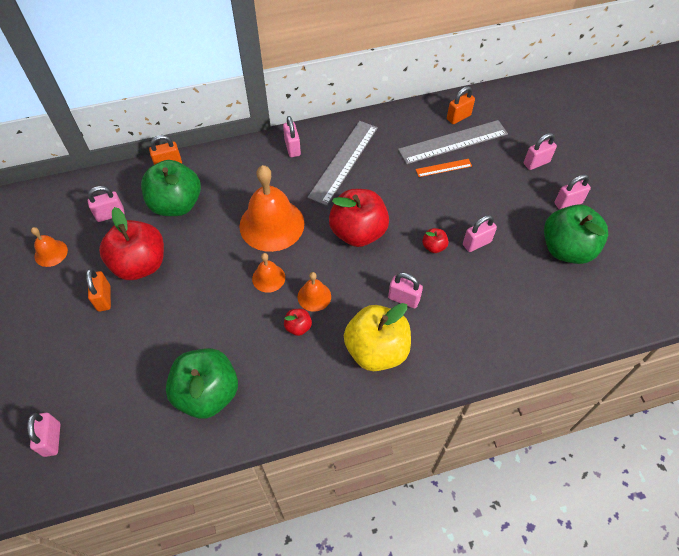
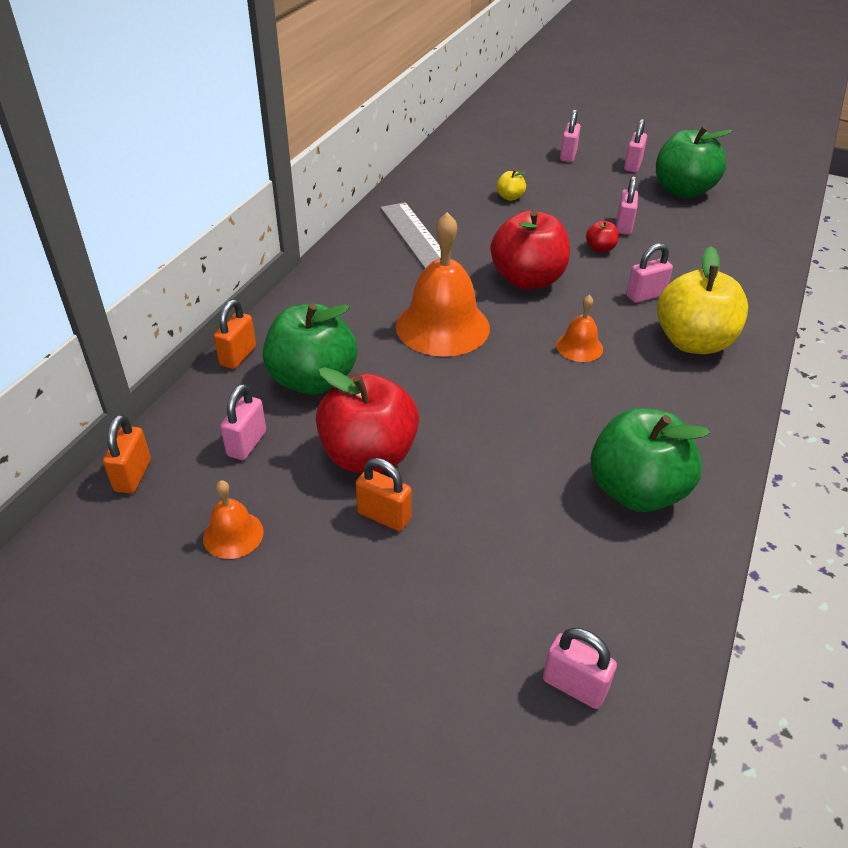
camera: 50 degrees left, 15 degrees down
(268, 278) = (517, 365): orange bell -> none
(292, 148) = (352, 262): pink padlock -> none
(298, 327) = (609, 377): red apple -> none
(443, 168) = (510, 197): orange ruler -> yellow apple
(453, 142) = (485, 178): grey ruler -> none
(458, 117) = (459, 161): orange padlock -> orange padlock (133, 476)

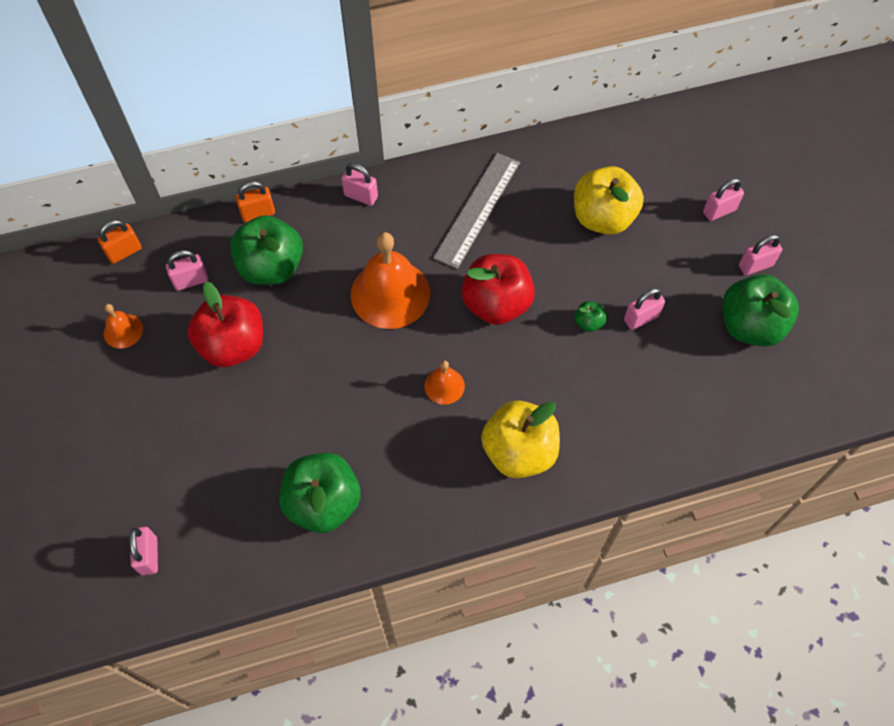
camera: 50 degrees right, 20 degrees up
(384, 516) = (193, 388): orange padlock -> none
(510, 197) = (603, 218): yellow apple -> yellow apple, size x2.31
(600, 249) = (588, 323): red apple -> green apple
(645, 295) = (551, 389): pink padlock -> pink padlock (361, 196)

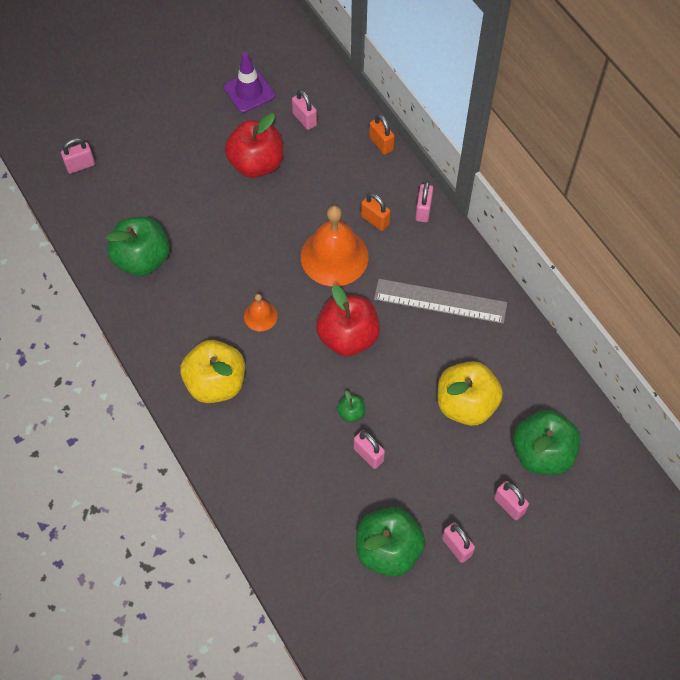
camera: 75 degrees right, 0 degrees up
(123, 331) = (249, 92): orange bell -> purple traffic cone
(124, 252) = (316, 69): orange padlock -> orange padlock (375, 220)
(271, 267) = (333, 168): green apple -> green apple (542, 453)

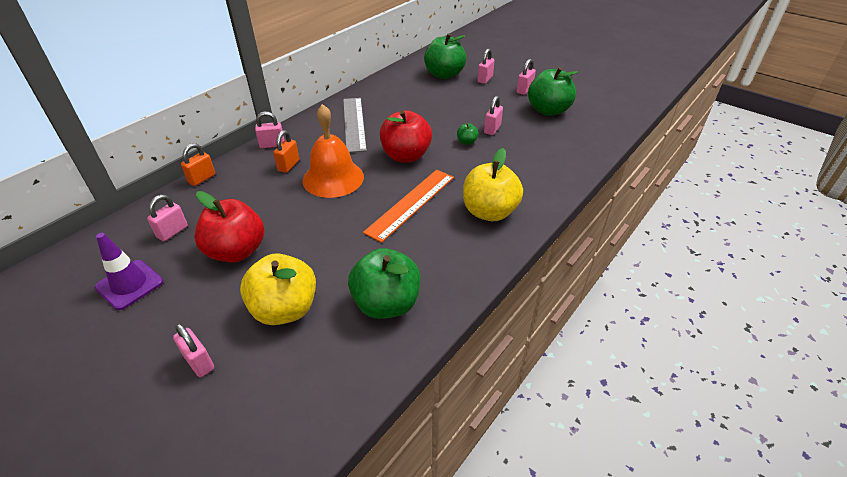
camera: 110 degrees left, 20 degrees down
(80, 165) = (264, 422): pink padlock -> pink padlock (199, 362)
(260, 316) = (411, 204): orange bell -> orange ruler
(466, 404) = (429, 102): yellow apple -> yellow apple (285, 309)

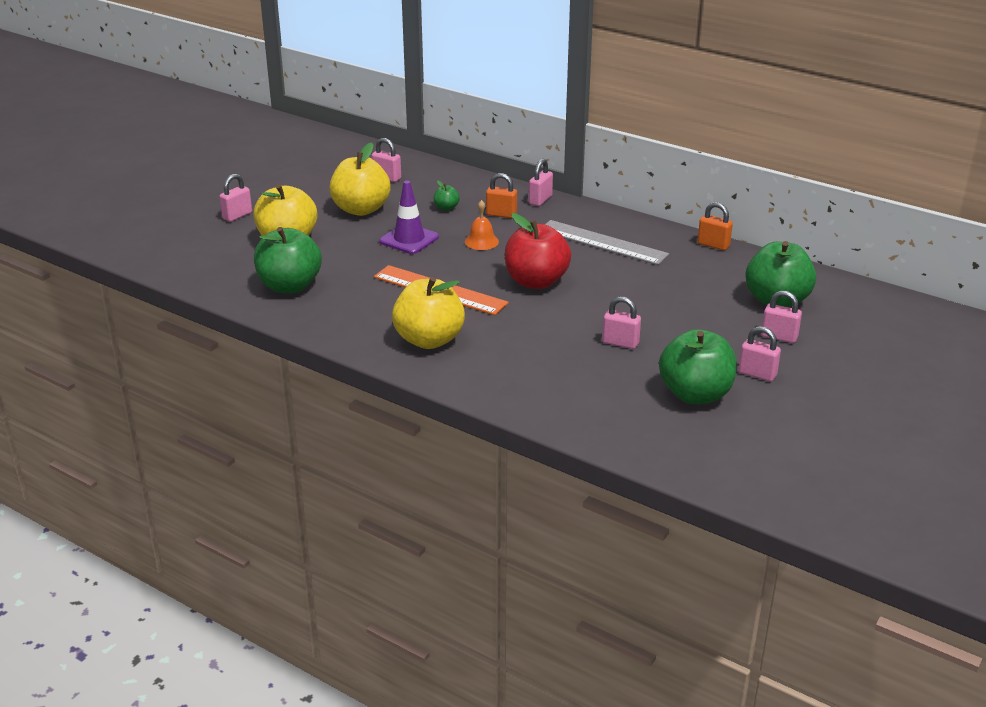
camera: 85 degrees right, 10 degrees down
(129, 284) = (321, 174): purple traffic cone -> purple traffic cone (409, 239)
(202, 179) = (469, 175): orange padlock -> orange padlock (713, 245)
(236, 251) = (361, 209): red apple -> yellow apple
(272, 145) = (540, 200): pink padlock -> pink padlock turned 45 degrees clockwise
(333, 178) = (481, 241): orange bell -> orange bell, size x0.48
(354, 124) = (602, 242): grey ruler -> grey ruler turned 45 degrees clockwise
(467, 142) = (580, 323): green apple -> green apple (446, 208)

